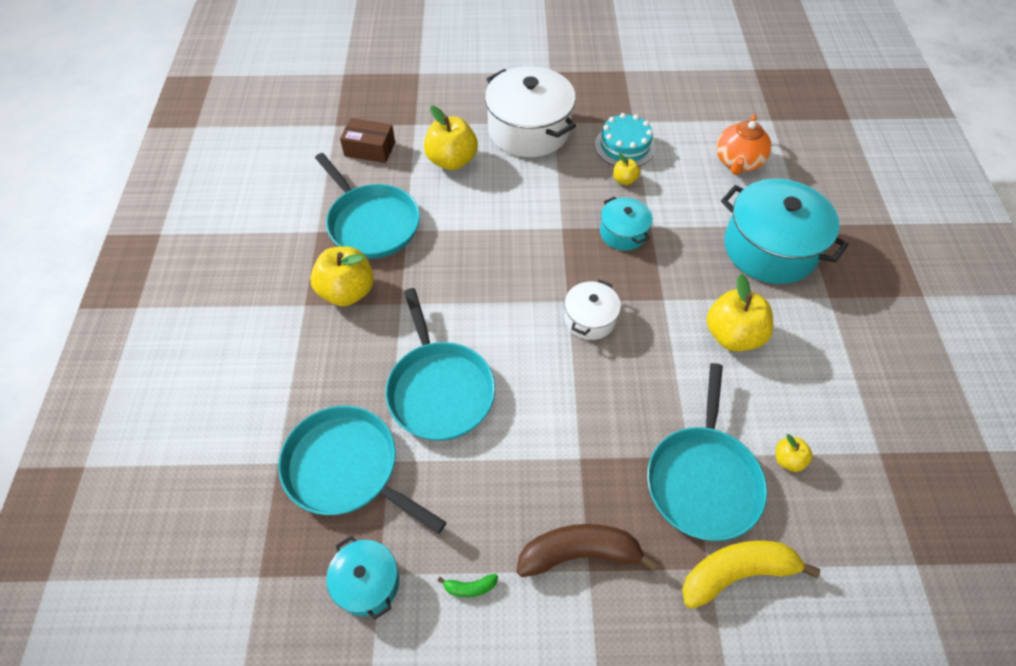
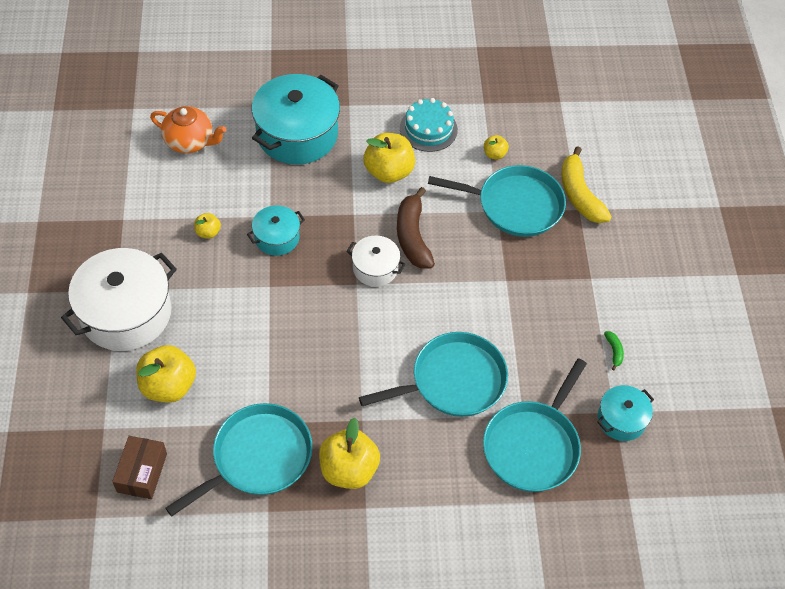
camera: 95 degrees left, 0 degrees up
(579, 553) = (579, 283): brown banana -> brown banana (412, 236)
(624, 146) = (159, 229): turquoise cake -> turquoise cake (428, 129)

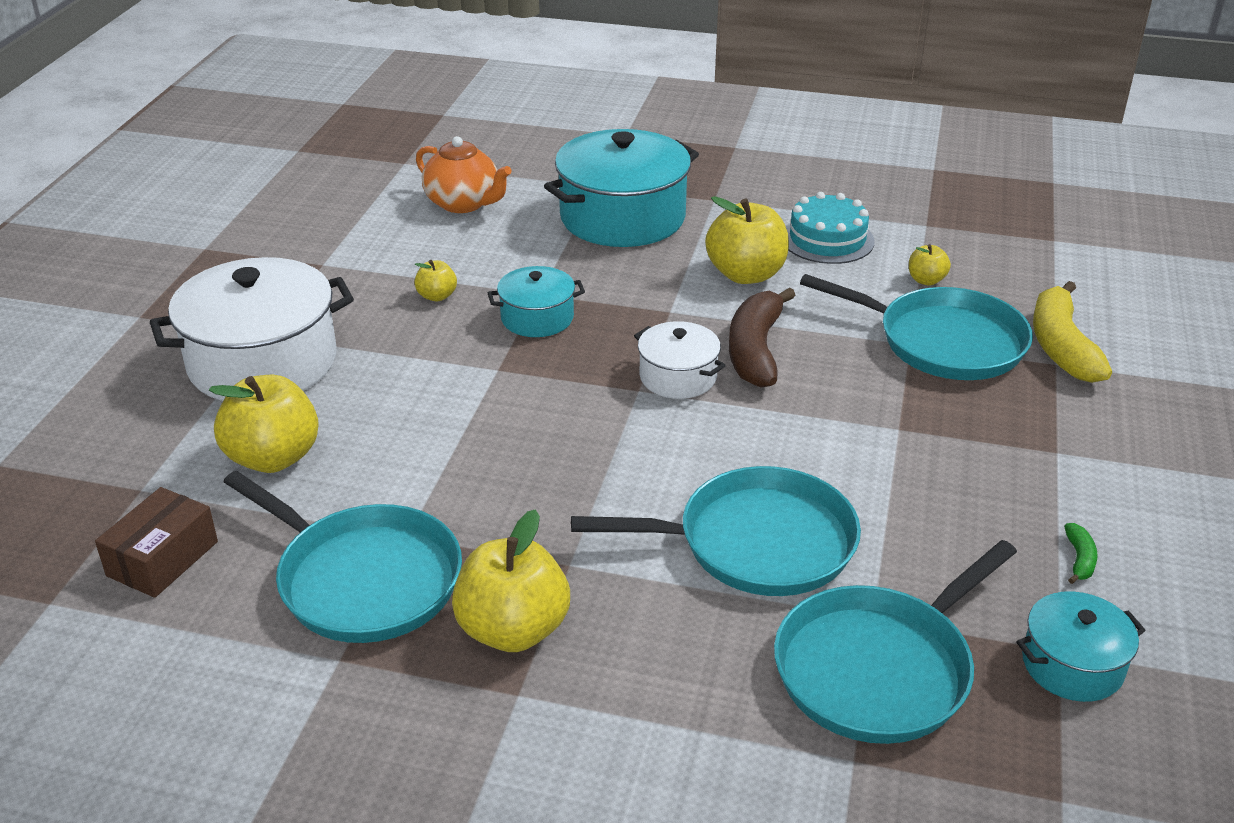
camera: 20 degrees right, 20 degrees down
(257, 458) = (363, 579): turquoise pan -> turquoise pan turned 60 degrees clockwise

